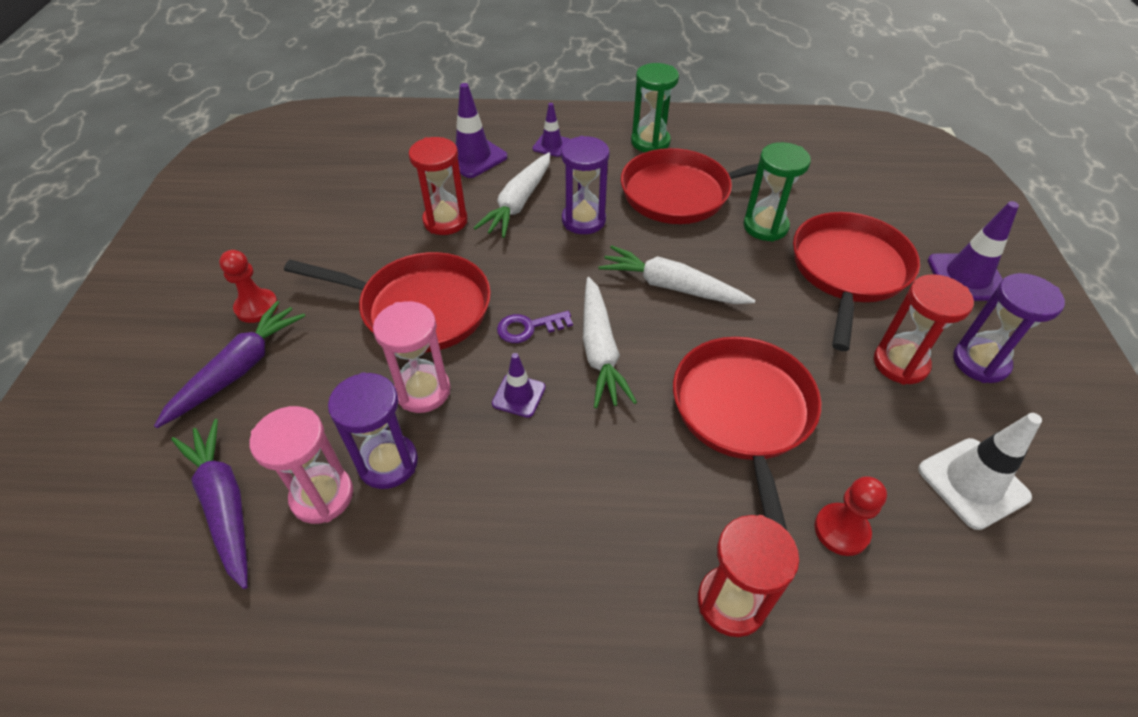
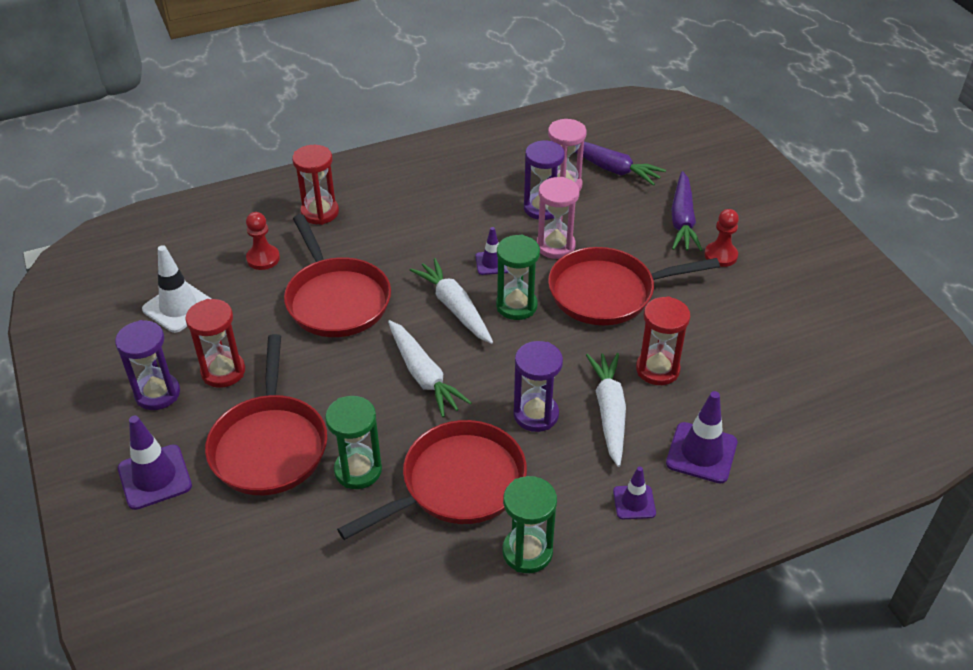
camera: 155 degrees right, 5 degrees down
(528, 328) = (516, 306): purple key -> green hourglass
(671, 286) = (423, 375): white carrot -> white carrot turned 60 degrees clockwise

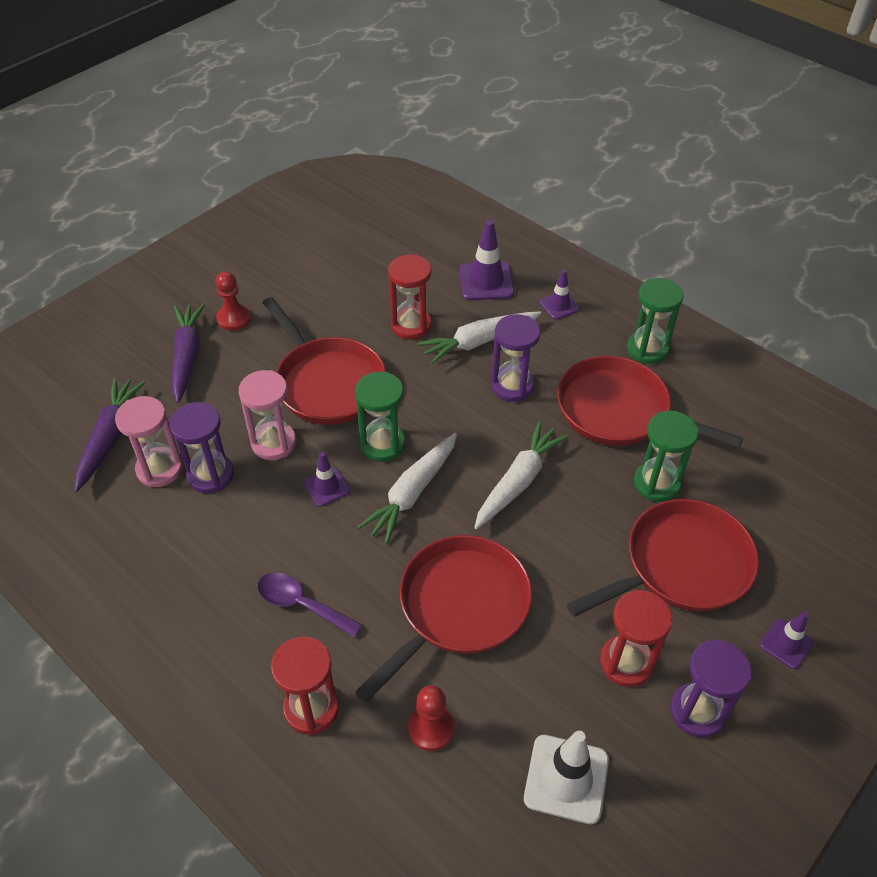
camera: 115 degrees left, 5 degrees up
(155, 477) = (786, 644): purple traffic cone -> purple traffic cone, size x0.60
(397, 226) = (302, 604): none -> purple spoon
(682, 220) = (187, 357): purple carrot -> purple carrot turned 75 degrees counterclockwise

